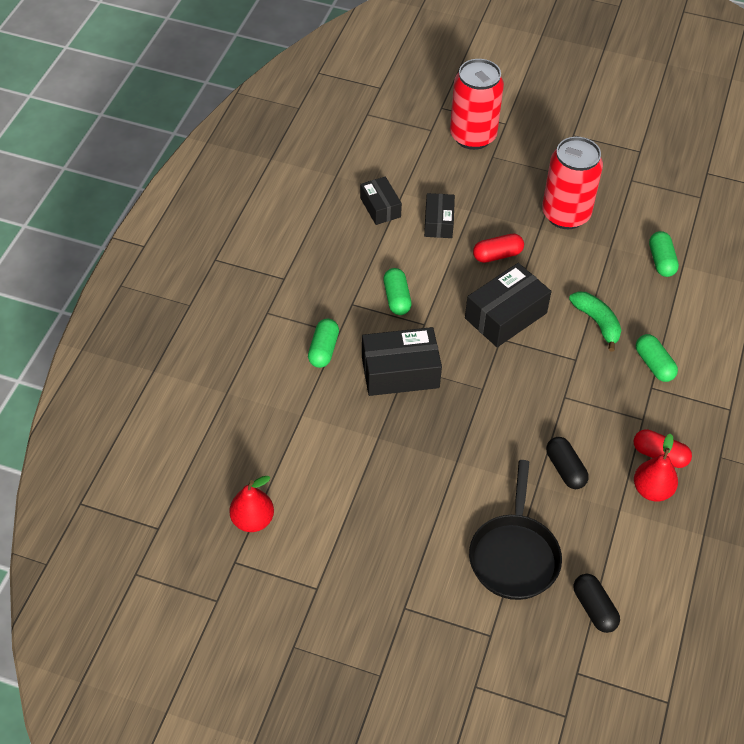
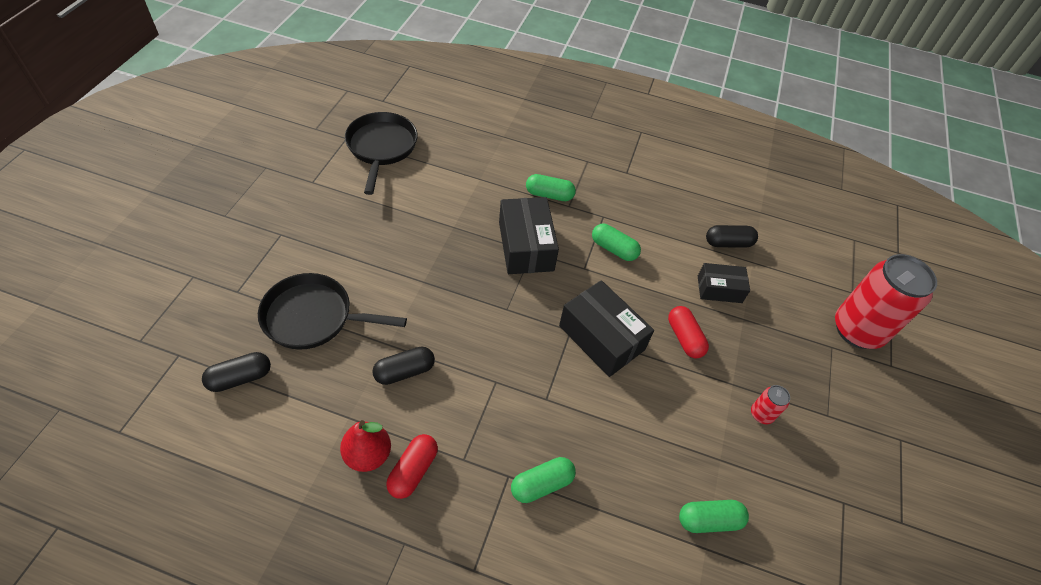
camera: 85 degrees right, 0 degrees up
(252, 520) = (381, 148): red pear -> black pan
(380, 207) = (728, 243): black box -> black capsule
(397, 298) = (613, 249): green capsule -> green capsule turned 45 degrees clockwise
(565, 214) = (761, 414): red can -> red can, size x0.42
(597, 322) = (600, 428): green banana -> none

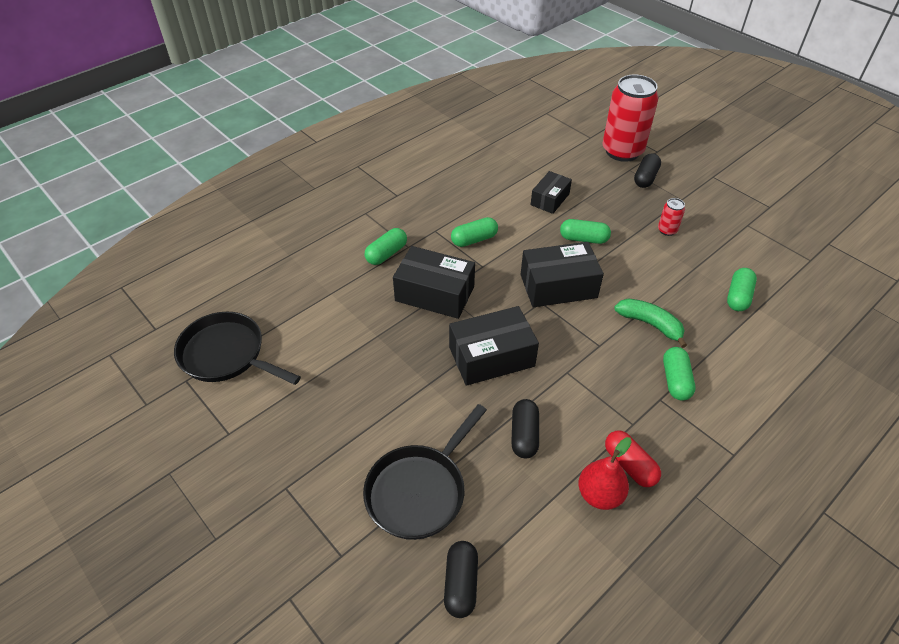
camera: 55 degrees left, 5 degrees down
(479, 315) = (491, 357): none -> black box
(604, 437) = (650, 324): none -> green banana
(684, 338) = (583, 239): red capsule -> green capsule
(728, 243) = (509, 174): black capsule -> black capsule (645, 178)

